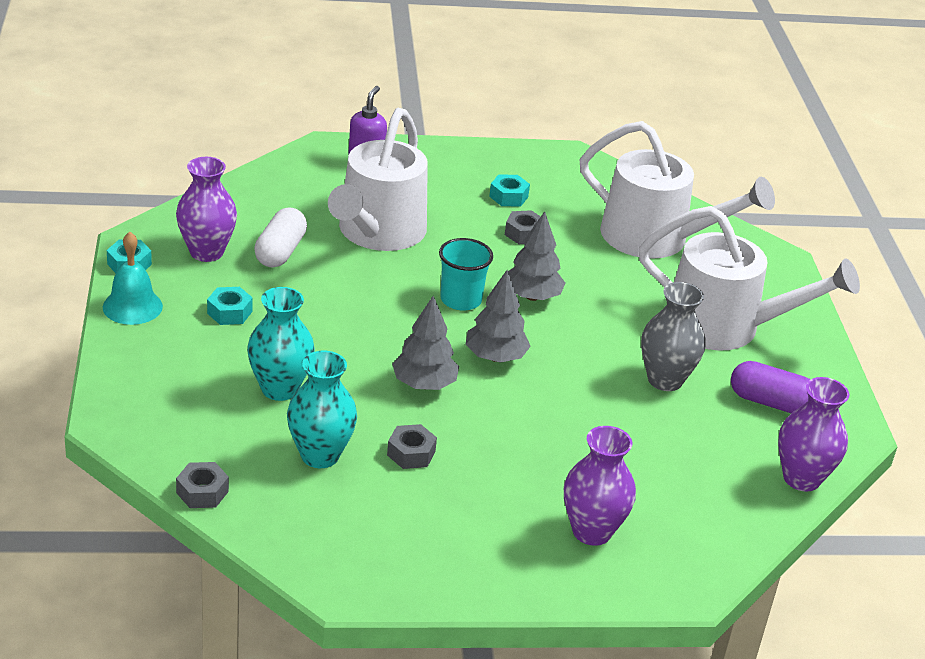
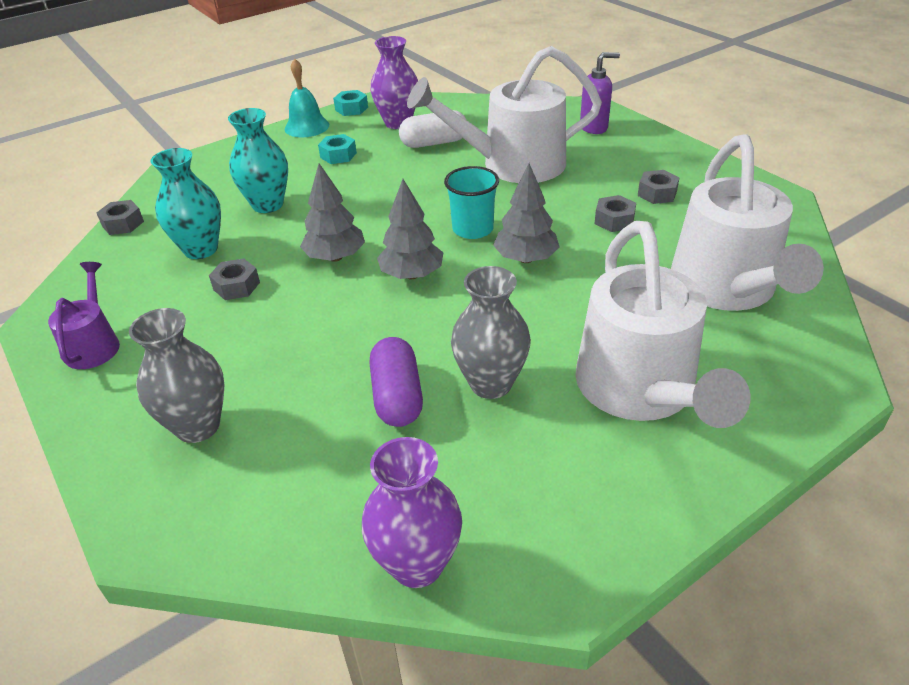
camera: 65 degrees right, 5 degrees up
(421, 562) = (94, 345): none -> purple watering can
(508, 196) = (657, 193): turquoise nut -> grey nut
(591, 531) = (198, 426): purple vase -> grey vase
(770, 402) = (540, 480): purple capsule -> purple capsule (397, 396)

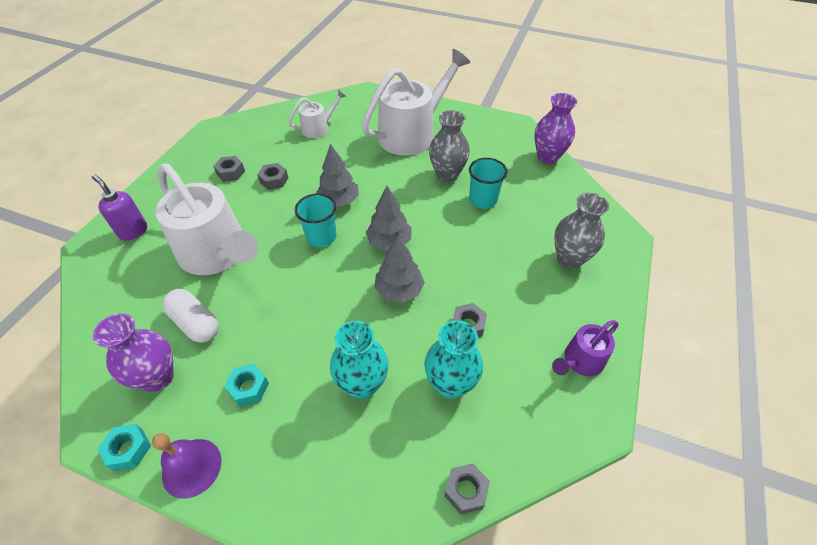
camera: 125 degrees left, 10 degrees up
(307, 127) = (192, 467): turquoise bell -> purple bell
(397, 396) = (483, 200): purple capsule -> turquoise cup
(726, 288) = (318, 128): white watering can -> white watering can, size x0.49

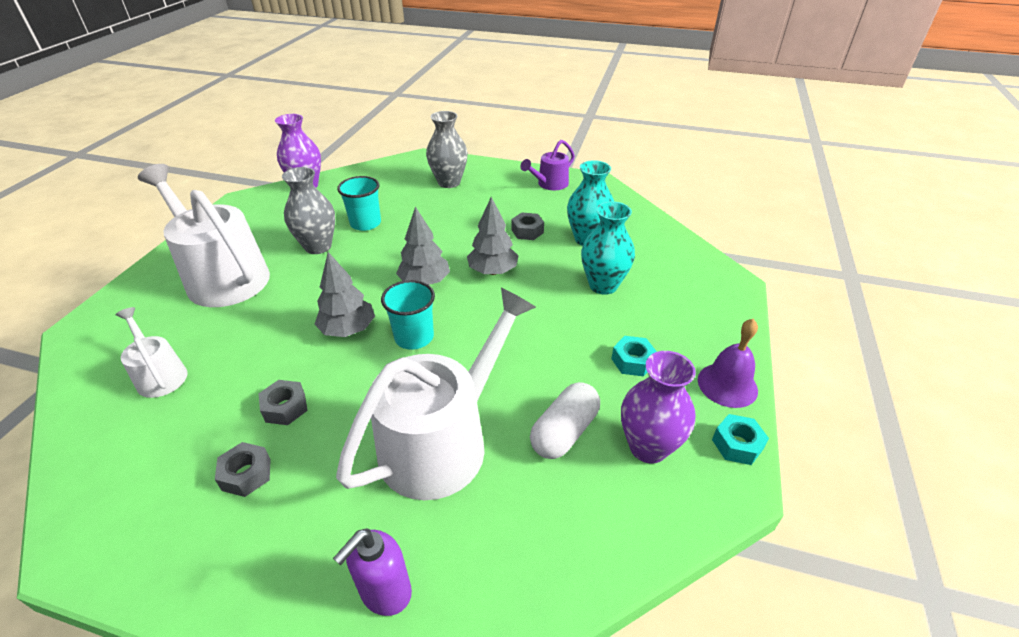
camera: 95 degrees left, 10 degrees down
(466, 491) = (667, 231): grey nut -> none
(580, 361) = (550, 184): purple watering can -> purple watering can turned 90 degrees clockwise

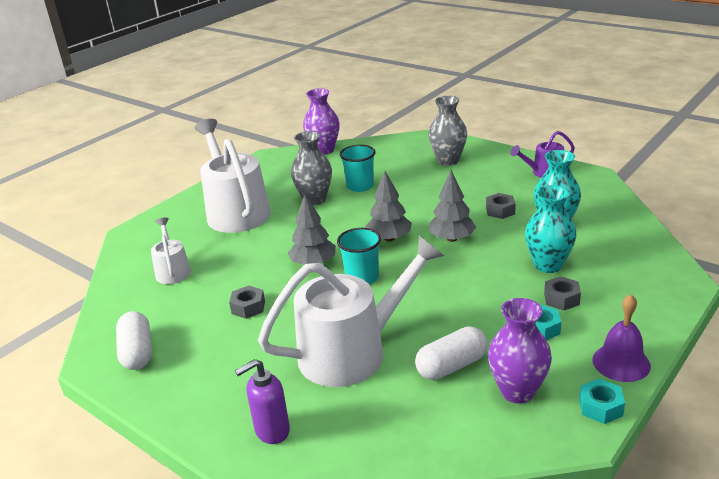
camera: 25 degrees right, 10 degrees down
(142, 516) = (137, 352): none -> white capsule
(246, 474) = (208, 342): grey nut -> grey nut (561, 299)

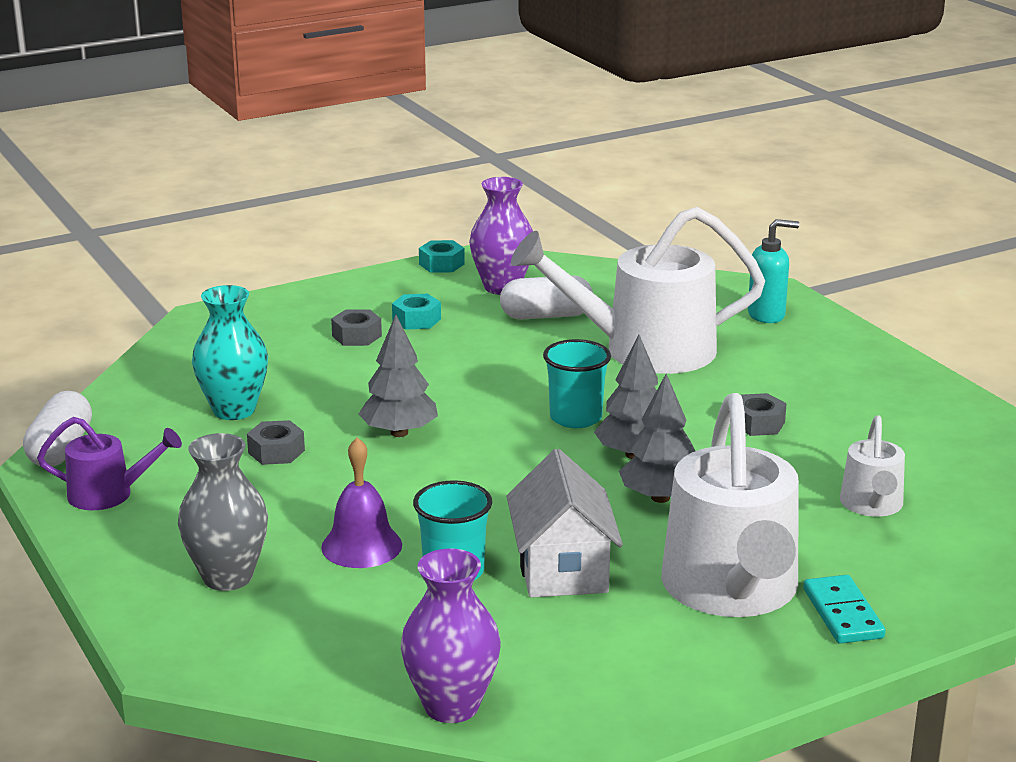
camera: 160 degrees left, 5 degrees down
(137, 352) = (923, 411): white capsule -> white capsule (60, 449)
(185, 215) = (843, 613): none -> turquoise domino
(271, 431) = (767, 315): purple soap dispenser -> turquoise soap dispenser
(314, 199) = (562, 569): grey vase -> white house
(389, 238) = (490, 458): grey tree -> grey tree (660, 497)
(548, 265) = (319, 369): turquoise vase -> none
(621, 362) = (378, 282): purple bell -> purple bell (361, 546)

